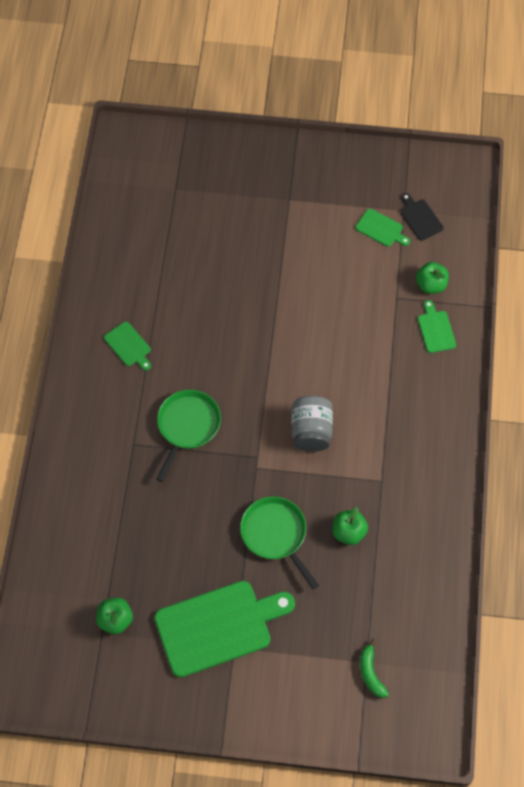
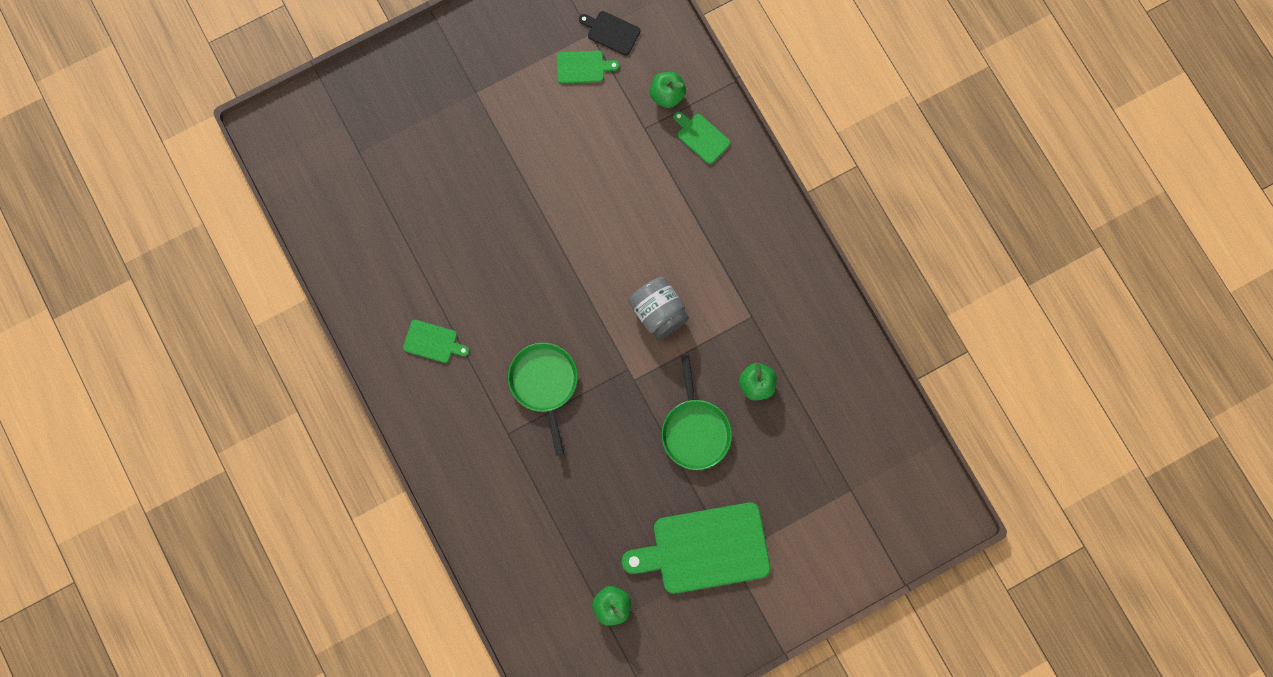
camera: 35 degrees left, 15 degrees up
(218, 627) = (705, 548): green cutting board -> green cutting board turned 135 degrees counterclockwise
(276, 534) = (695, 430): green pan -> green pan turned 120 degrees counterclockwise
(371, 673) = (861, 497): green banana -> none

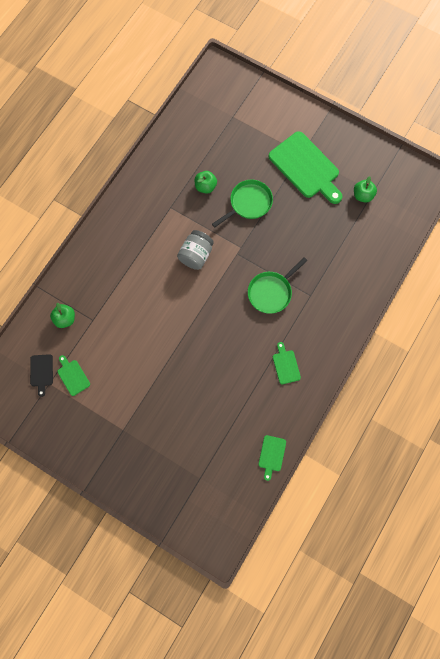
camera: 120 degrees left, 5 degrees down
(701, 137) = (81, 286): green cutting board -> green cutting board (271, 455)

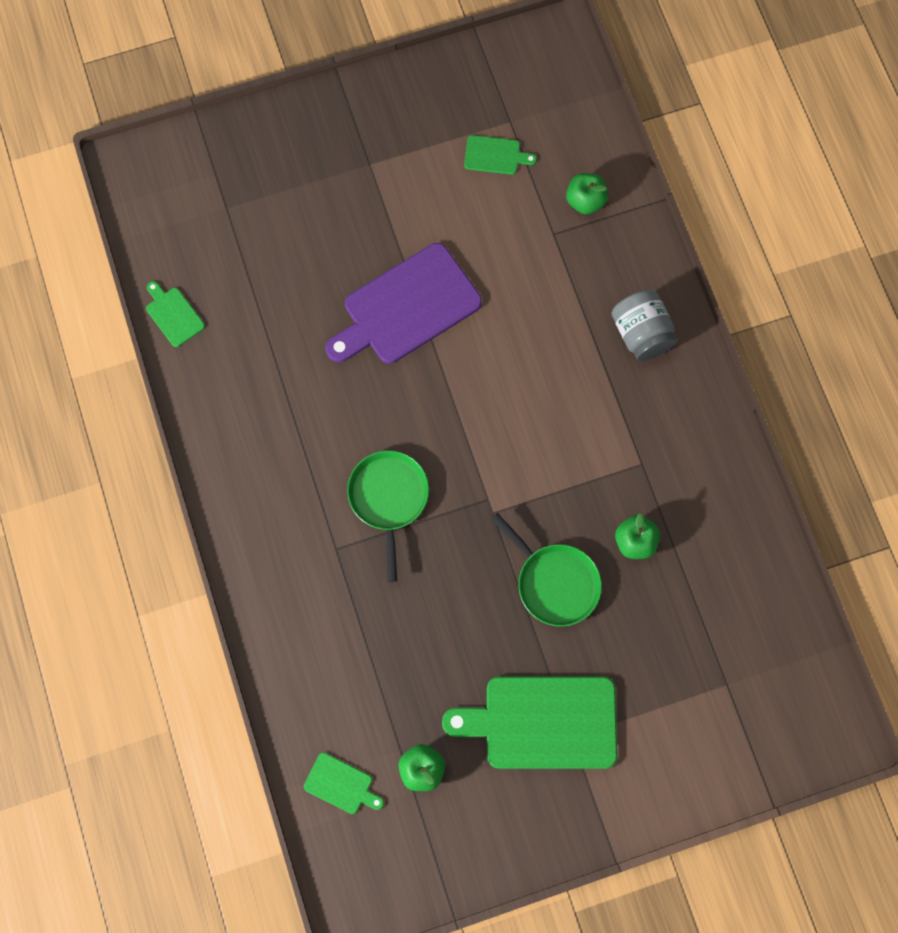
camera: 130 degrees right, 0 degrees up
(41, 372) = (534, 123): black cutting board -> none
(180, 354) = (407, 307): none -> purple cutting board
(196, 255) = (534, 440): grey jar -> grey jar (641, 334)
(248, 203) = (554, 582): green pan -> green pan turned 45 degrees counterclockwise
(286, 365) = (269, 430): green cutting board -> green cutting board (341, 785)

